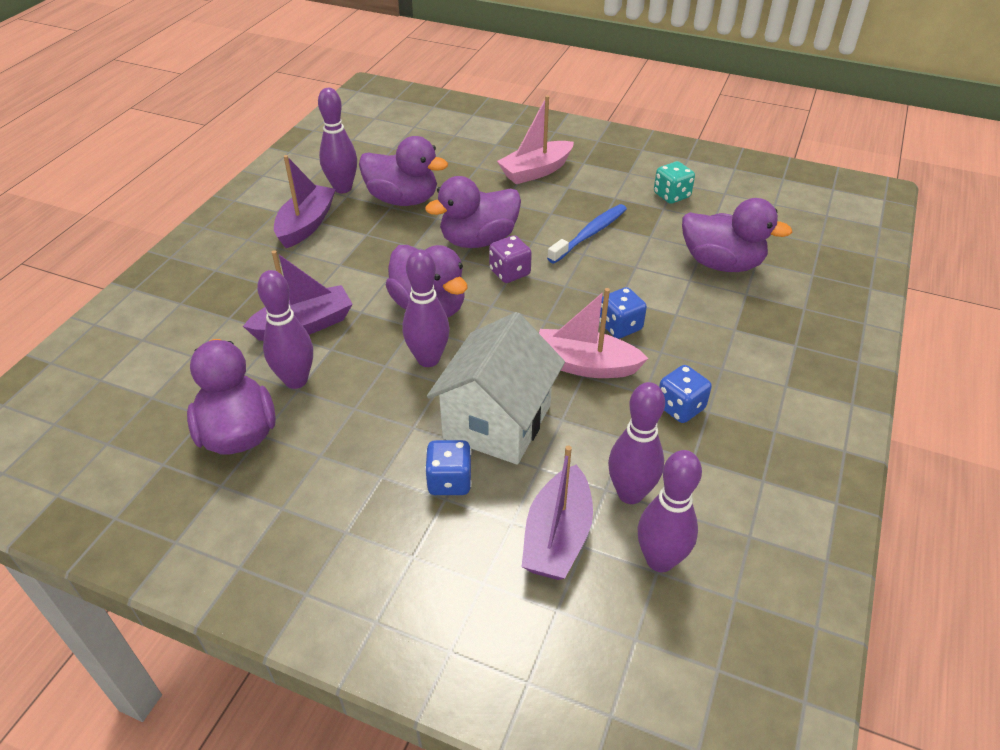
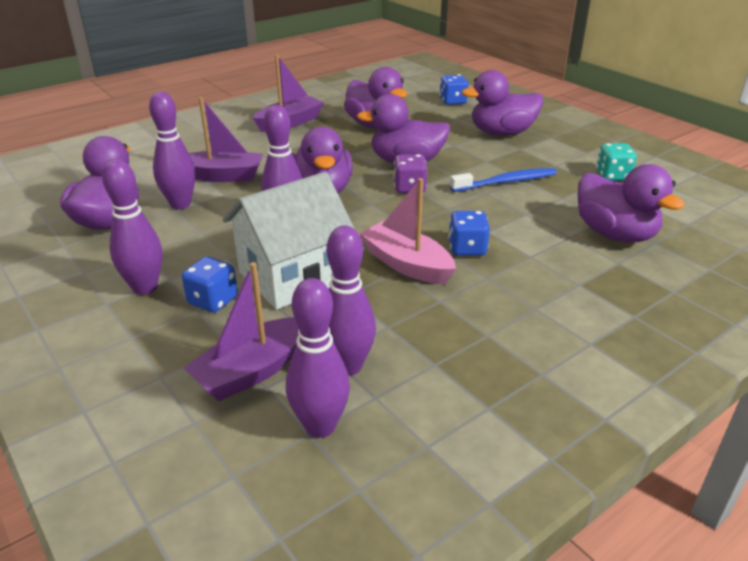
camera: 30 degrees right, 10 degrees down
(342, 188) = (338, 109): purple bowling pin -> purple bowling pin (145, 288)
(536, 171) = (502, 133): pink boat -> purple duck
(680, 407) = (462, 322): blue dice -> blue dice (453, 101)

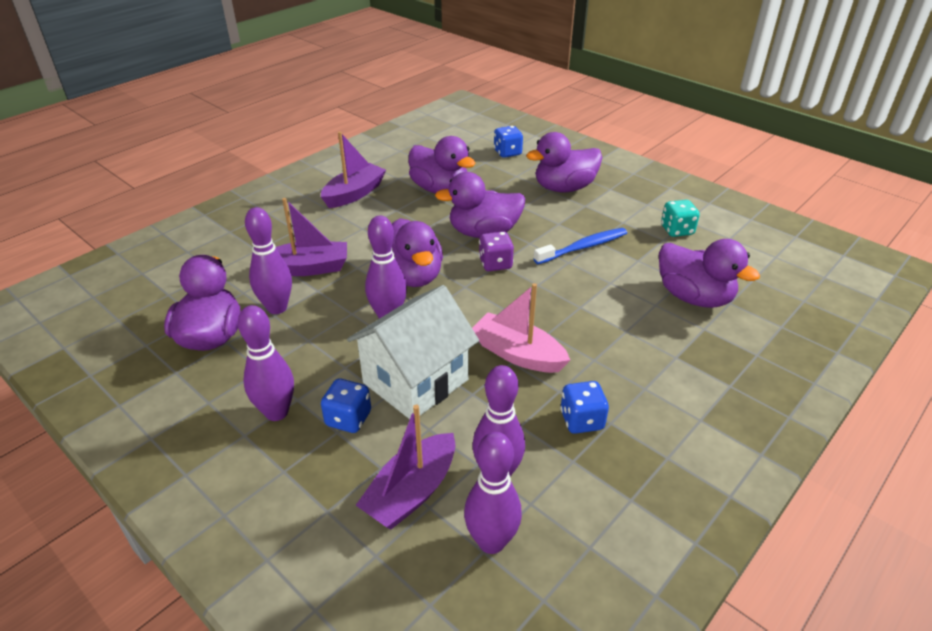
camera: 10 degrees left, 5 degrees up
(467, 249) = (567, 329): blue dice -> blue dice (581, 420)

